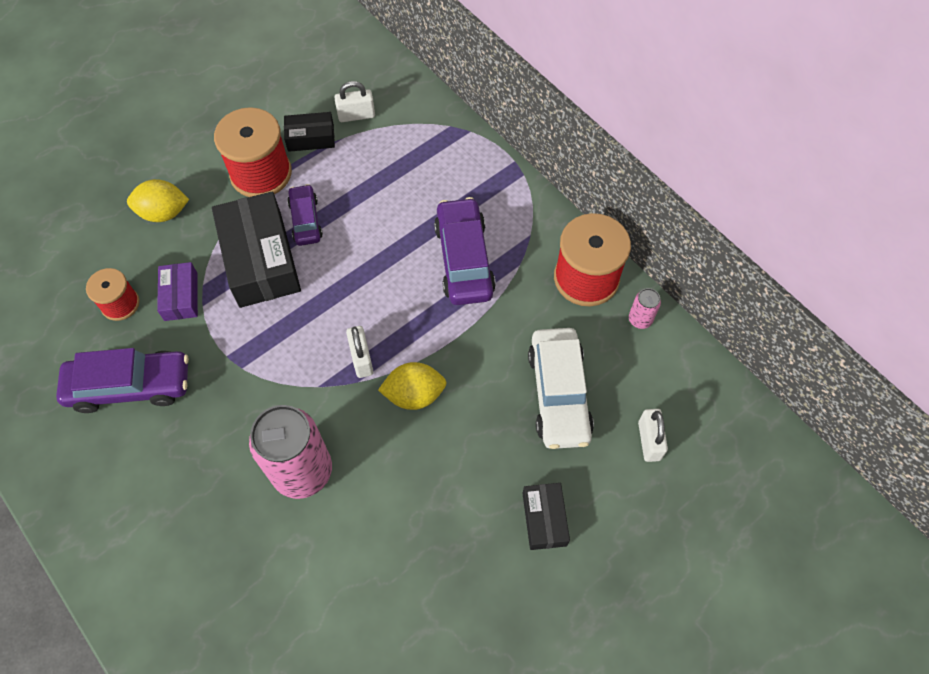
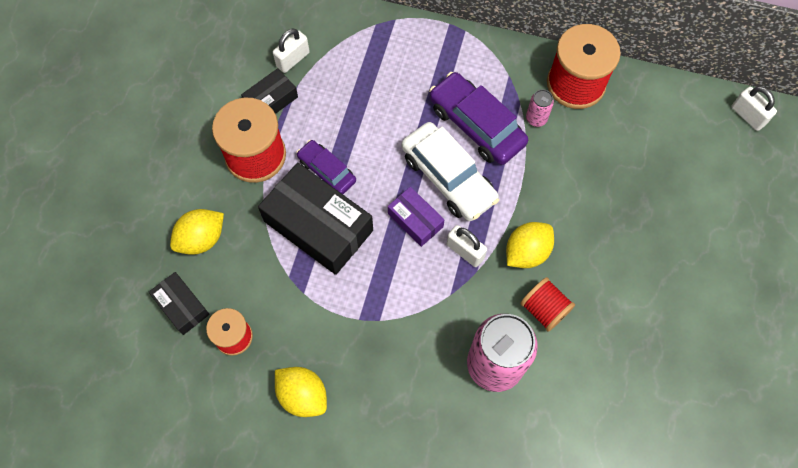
camera: 35 degrees left, 5 degrees up
(130, 386) = (303, 395): purple car -> yellow lemon
(181, 296) = (279, 297): purple box -> purple box (415, 220)
(387, 454) = (544, 309): none -> red spool
(544, 519) = (688, 279): black box -> black box (182, 306)
(558, 394) = (626, 183): white car -> white car (448, 178)
(640, 319) = (637, 91): pink can -> pink can (536, 119)
(649, 441) = (711, 176): white padlock -> white padlock (747, 116)

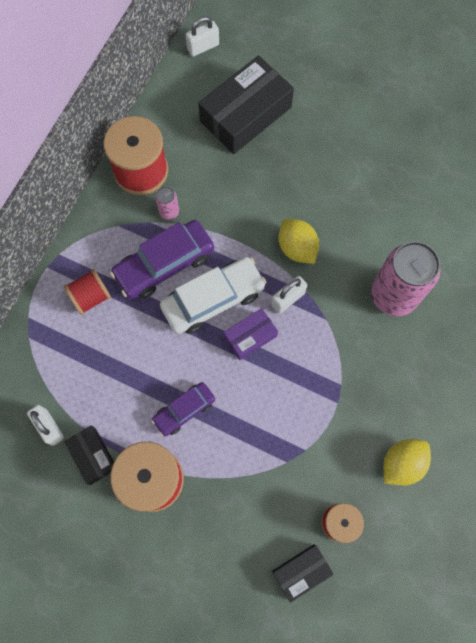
camera: 80 degrees left, 5 degrees up
(202, 239) = (234, 544): yellow lemon -> none
(318, 226) = (240, 427): black box -> black box (246, 114)
(544, 309) = (350, 245): red spool -> red spool (91, 297)

